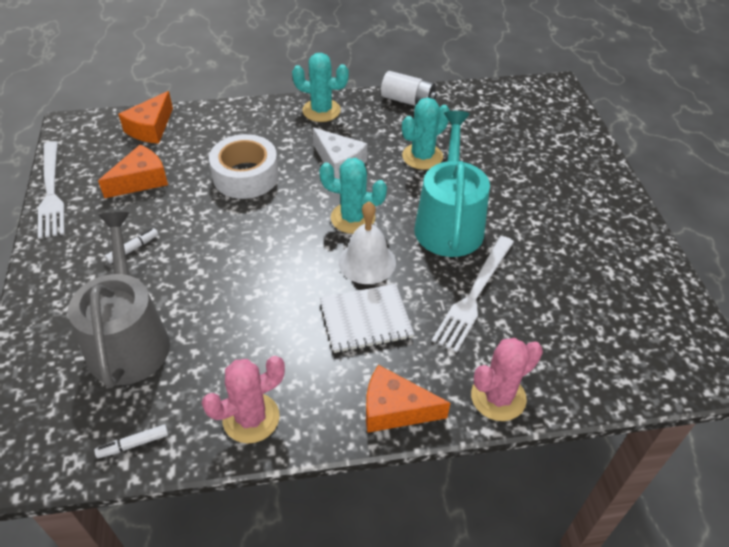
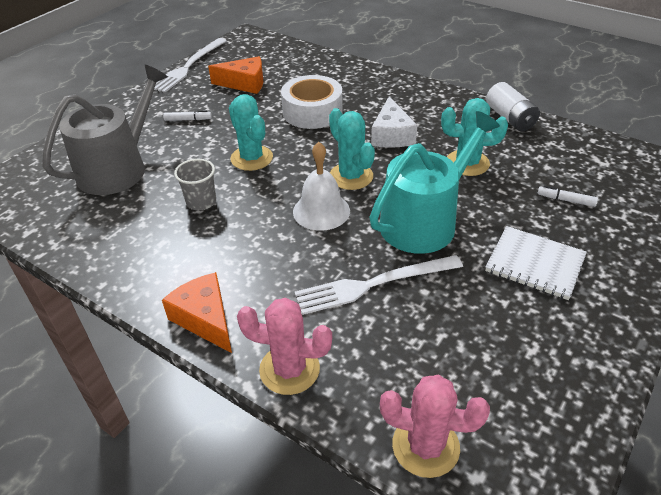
camera: 45 degrees right, 5 degrees down
(133, 444) = (43, 226): white marker -> white marker (566, 200)
(151, 128) = (291, 56): orange cheese -> none
(251, 418) = (116, 257): pink cactus -> pink cactus (425, 446)
(258, 318) = (201, 202): none -> grey cup
(321, 110) = (425, 95): turquoise cactus -> turquoise cactus (251, 158)
(366, 320) = (267, 247): white notebook -> white notebook (535, 264)

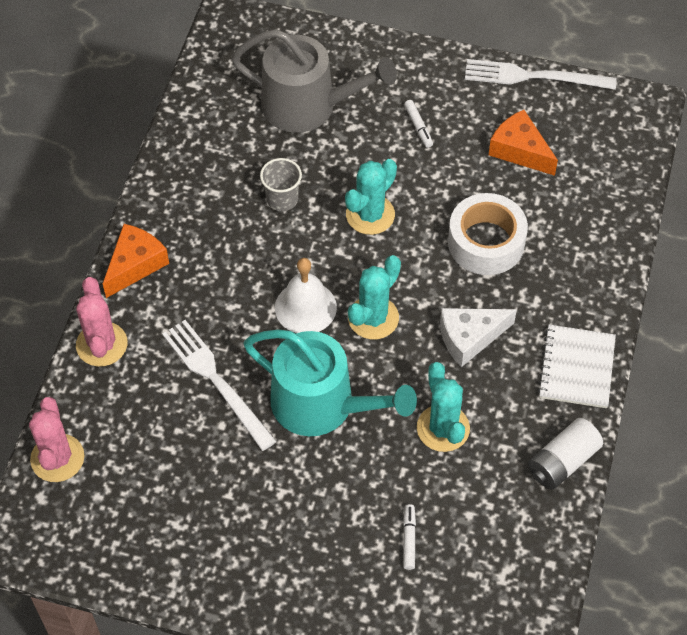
camera: 70 degrees right, 15 degrees up
(244, 83) = (519, 150): orange cheese -> orange cheese turned 150 degrees clockwise
(535, 264) = (290, 516): white notebook -> white notebook (576, 368)

